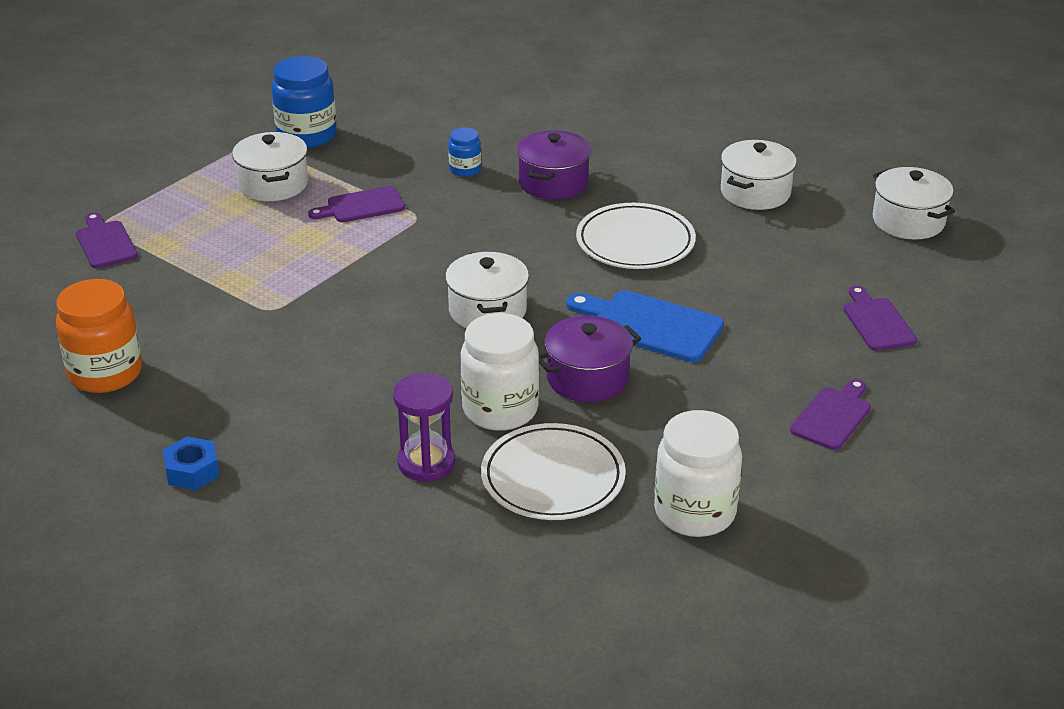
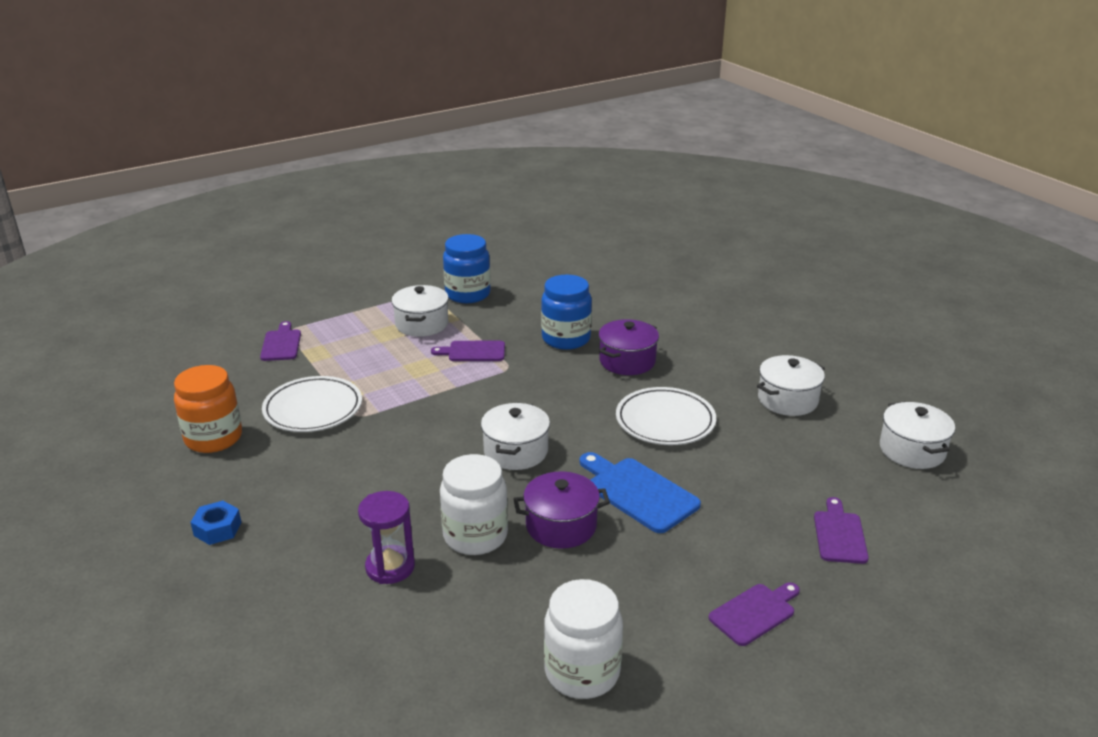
camera: 20 degrees right, 5 degrees down
(465, 169) = (566, 339): blue jar -> blue jar, size x1.93
(553, 478) = (481, 607): white plate -> white plate (313, 409)

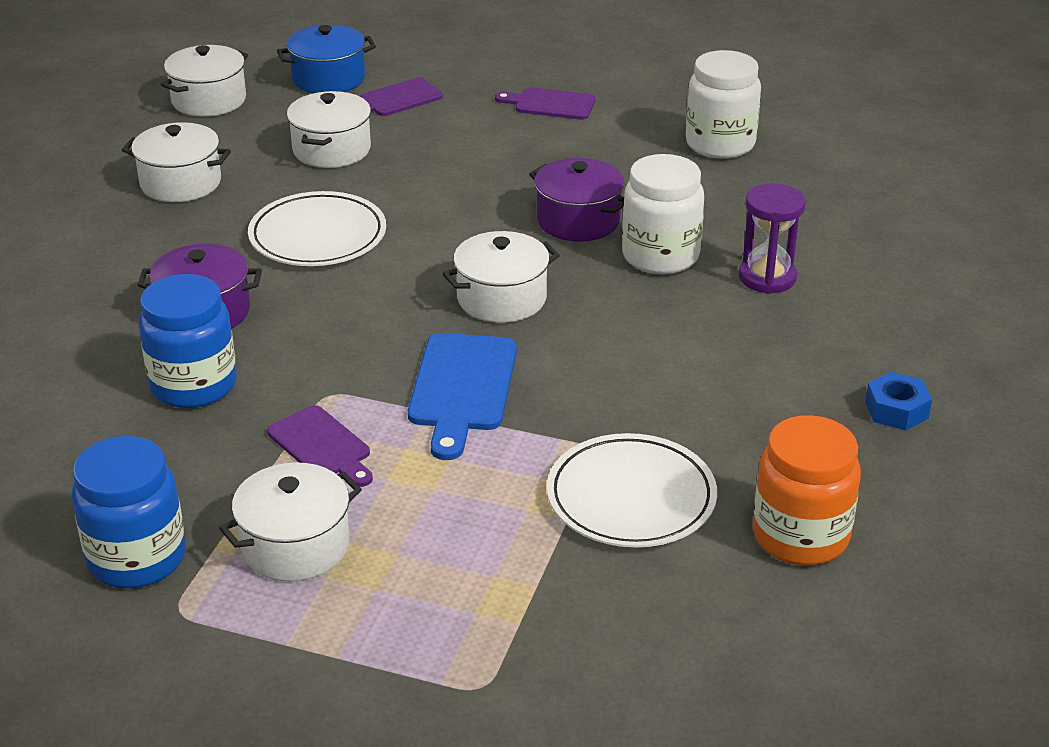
camera: 130 degrees left, 5 degrees up
(281, 344) = (529, 661): purple cutting board -> none
(638, 492) = (470, 203): blue cutting board -> blue cutting board (461, 388)
(778, 470) = (331, 150): none -> white pot
(909, 517) = (328, 79): none -> blue pot

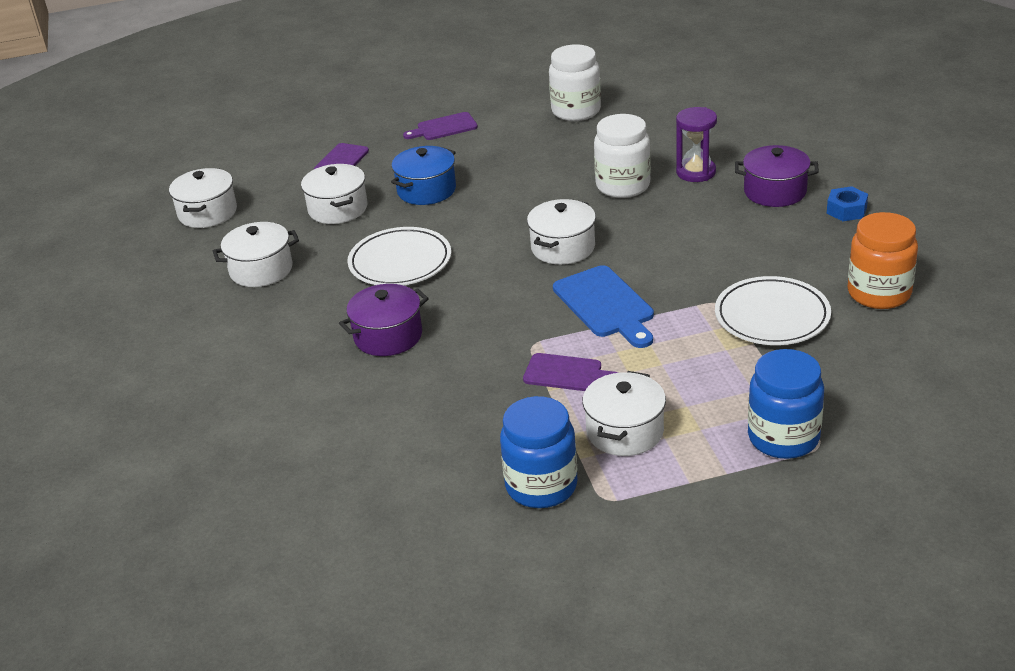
camera: 30 degrees left, 0 degrees up
(193, 385) = (441, 379): blue jar -> blue jar (783, 438)
(328, 79) = (275, 168): blue pot -> blue pot (426, 190)
(578, 221) = (550, 186): purple pot -> purple pot (775, 192)

